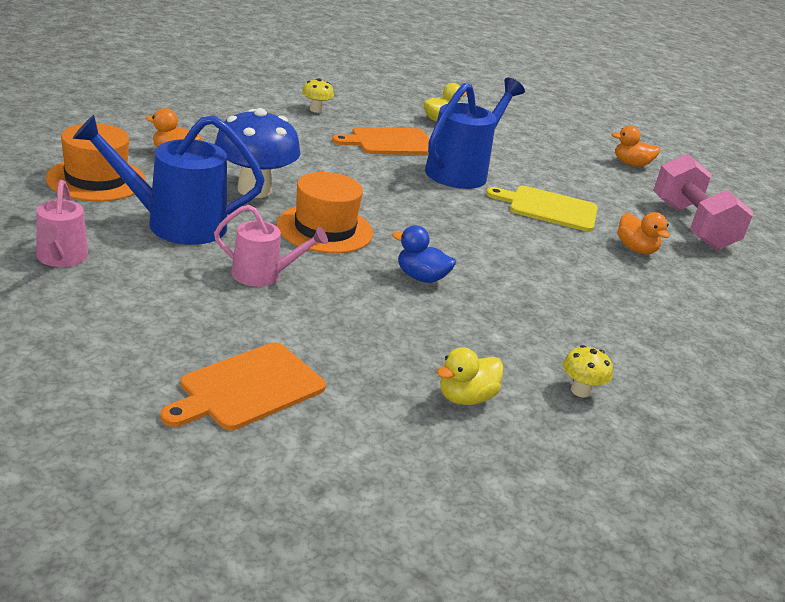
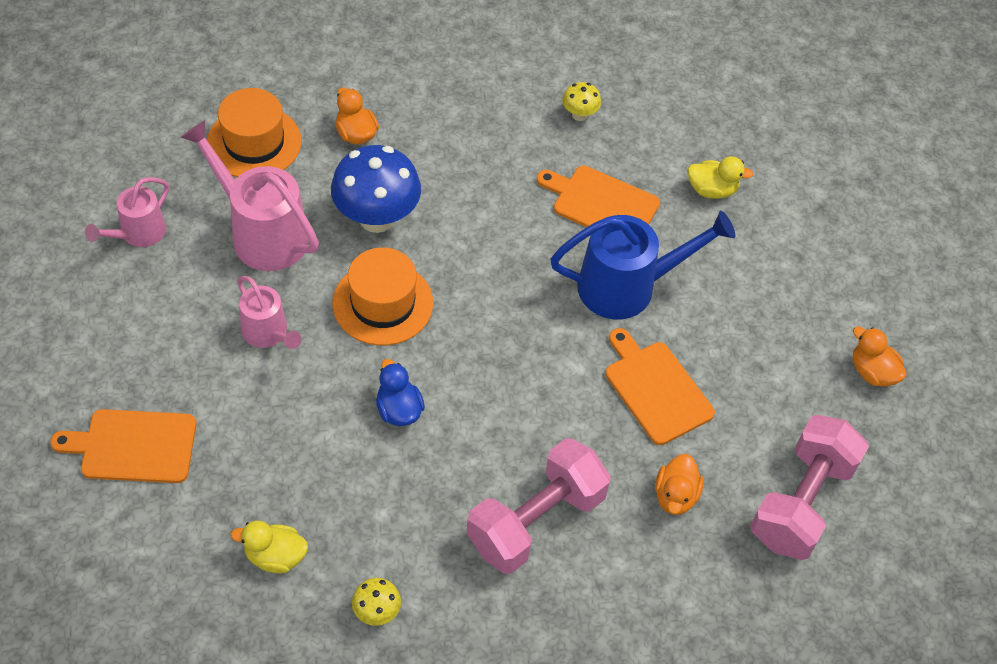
camera: 45 degrees right, 25 degrees up
(174, 224) = (261, 233): blue watering can -> pink watering can
(549, 208) = (655, 389): yellow cutting board -> orange cutting board
(589, 294) = (536, 521): none -> pink dumbbell

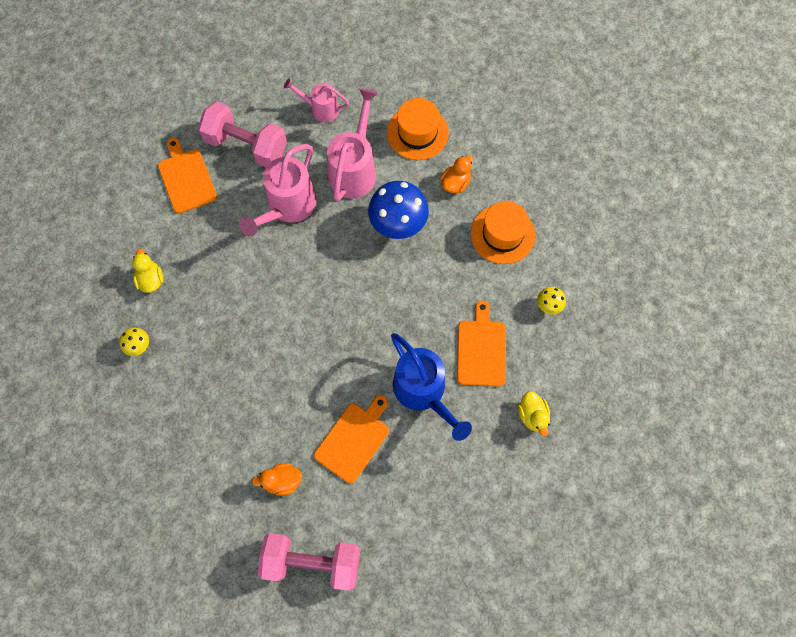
camera: 70 degrees right, 15 degrees up
(268, 334) = (287, 207): pink watering can -> pink watering can, size x1.71
(383, 303) = (338, 256): orange hat -> orange hat (502, 234)
(399, 410) = (270, 299): blue duck -> none
(536, 521) = (230, 406): pink dumbbell -> pink dumbbell (246, 145)
(872, 372) = (435, 577): orange duck -> none

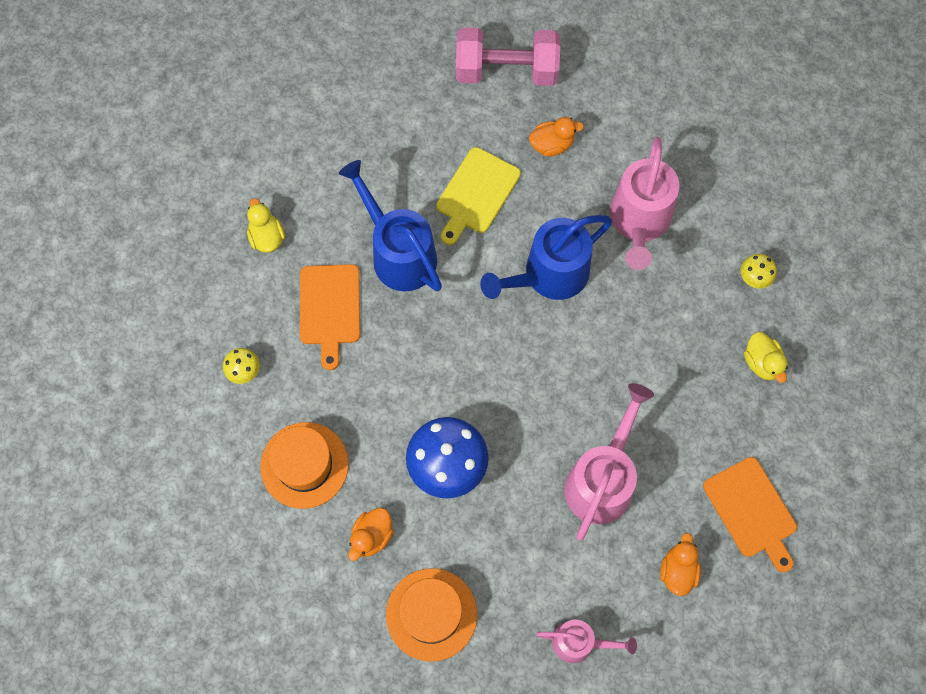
camera: 175 degrees right, 0 degrees up
(246, 145) = (678, 570): pink dumbbell -> orange duck
(303, 362) = (548, 276): none -> blue watering can
(354, 169) = (517, 546): pink watering can -> pink watering can (639, 222)
(354, 439) = (476, 194): orange cutting board -> yellow cutting board

